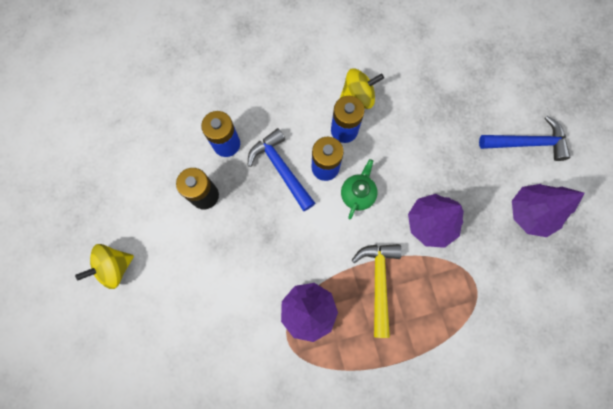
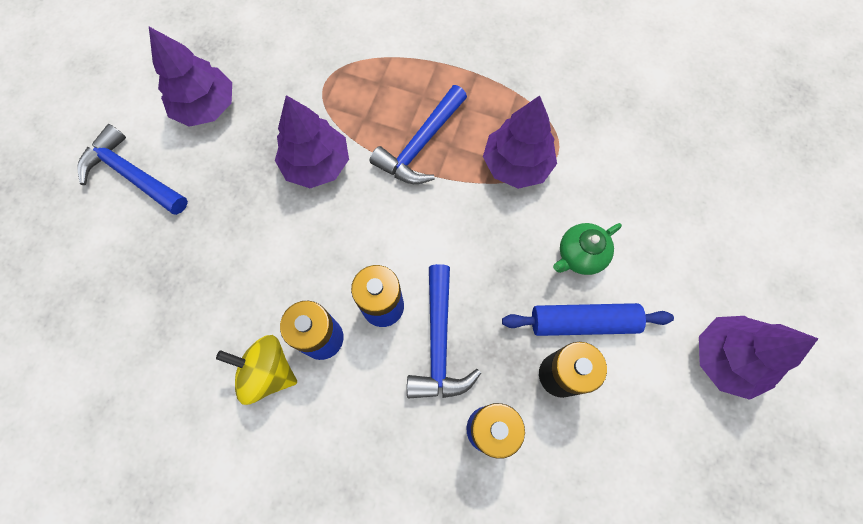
camera: 145 degrees left, 5 degrees down
(114, 267) = (726, 358): yellow spinning top -> purple tree
(208, 234) = (583, 322): none -> blue rolling pin
(358, 194) = (369, 248): green teapot -> green teapot (580, 255)
(378, 282) = (421, 145): yellow hammer -> blue hammer

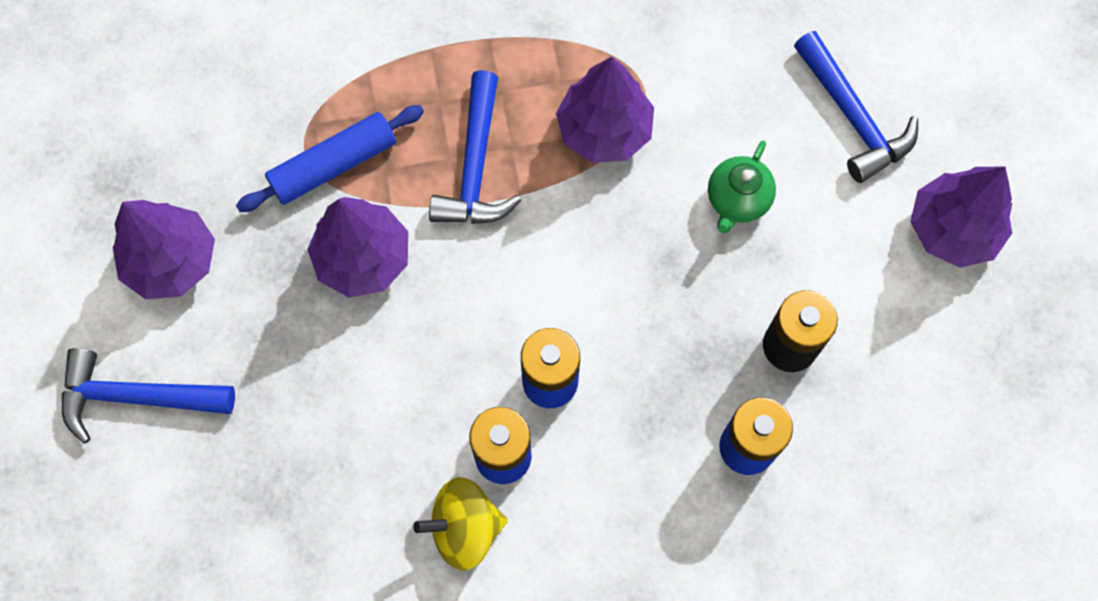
camera: 30 degrees left, 0 degrees up
(439, 342) = (638, 386): blue hammer -> blue hammer (852, 117)
(583, 322) = (782, 274): blue rolling pin -> blue rolling pin (333, 165)

